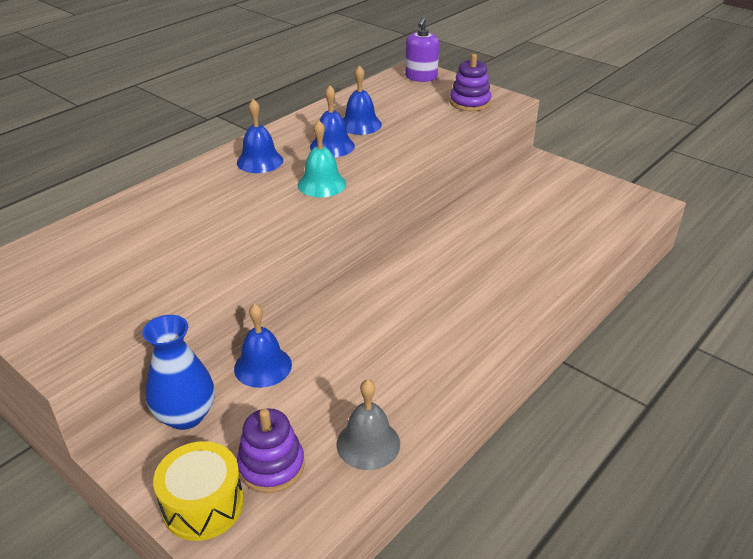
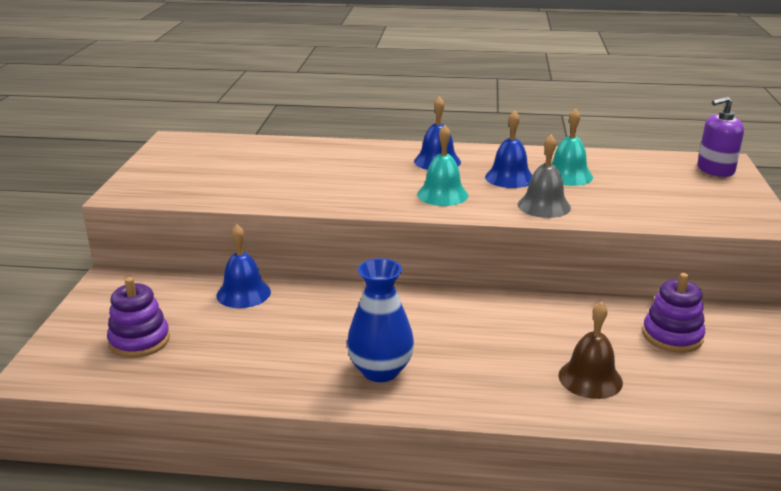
camera: 55 degrees right, 10 degrees down
(185, 415) = (163, 286): blue vase -> blue vase (380, 371)
(203, 505) = (82, 329): yellow drum -> none
(360, 124) = (568, 175): blue bell -> turquoise bell
(368, 444) = (198, 375): grey bell -> grey bell (544, 206)
(470, 102) = (715, 207): purple stacking toy -> purple stacking toy (672, 336)
(543, 252) = (590, 378): none -> brown bell

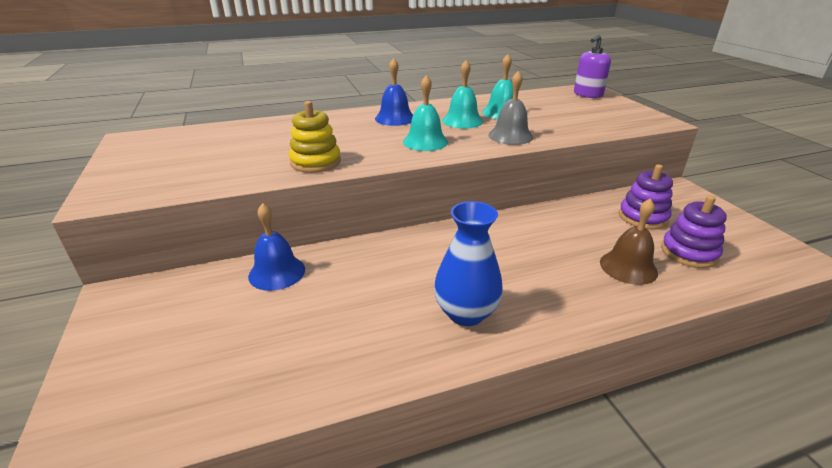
camera: 25 degrees left, 5 degrees up
(139, 341) = (190, 360): purple stacking toy -> purple stacking toy (689, 253)
(316, 195) = (315, 162): none -> yellow stacking toy
(509, 178) = (462, 121): blue bell -> turquoise bell

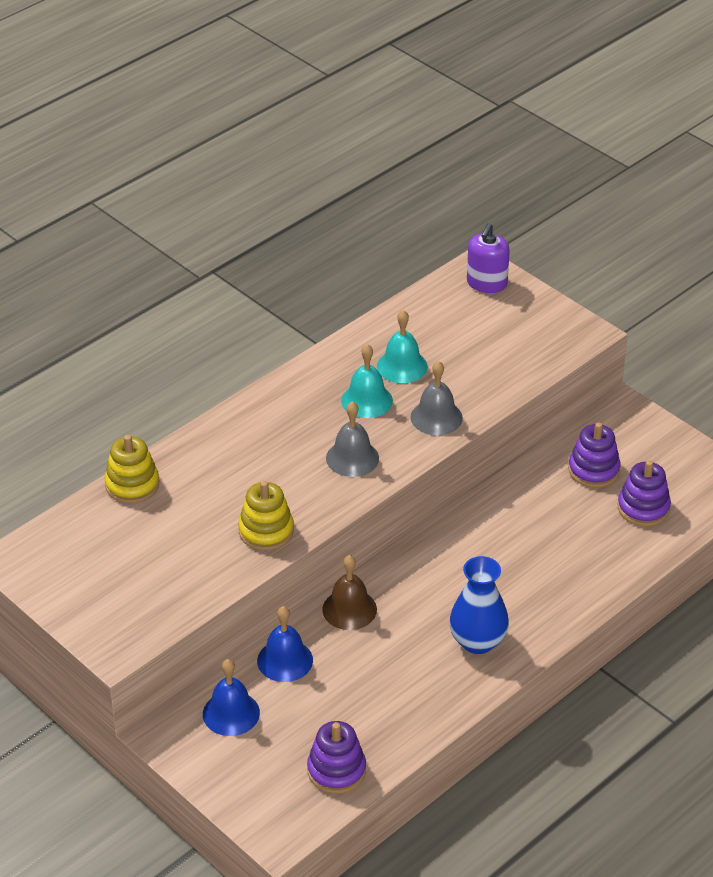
camera: 25 degrees left, 10 degrees up
(212, 394) = (336, 770): none -> purple stacking toy
(258, 125) = (132, 485): none -> yellow stacking toy
(395, 118) = (284, 419): blue bell -> blue bell (231, 713)
(425, 142) = (352, 458): turquoise bell -> grey bell
(628, 267) = (594, 545): brown bell -> brown bell (349, 609)

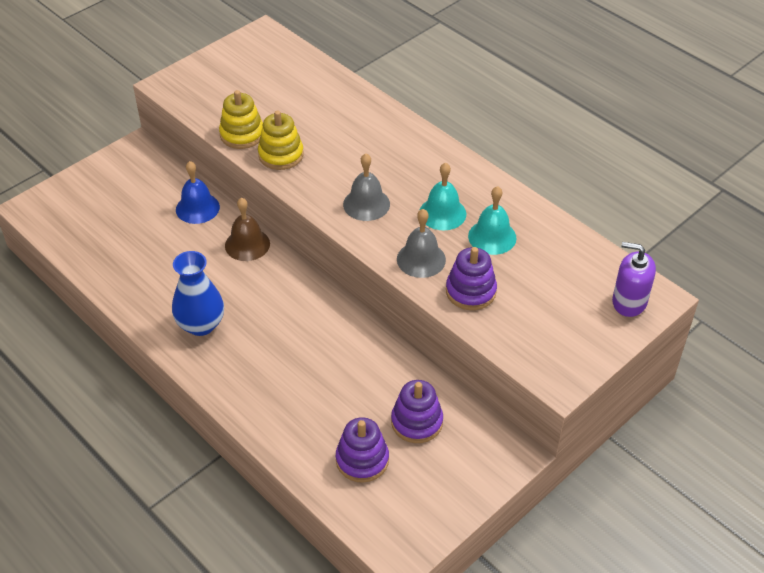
camera: 90 degrees right, 5 degrees up
(132, 485) = (337, 84): yellow stacking toy -> yellow stacking toy (242, 134)
(231, 713) = (150, 181): blue bell -> none
(336, 770) = (82, 237): purple stacking toy -> purple stacking toy (470, 291)

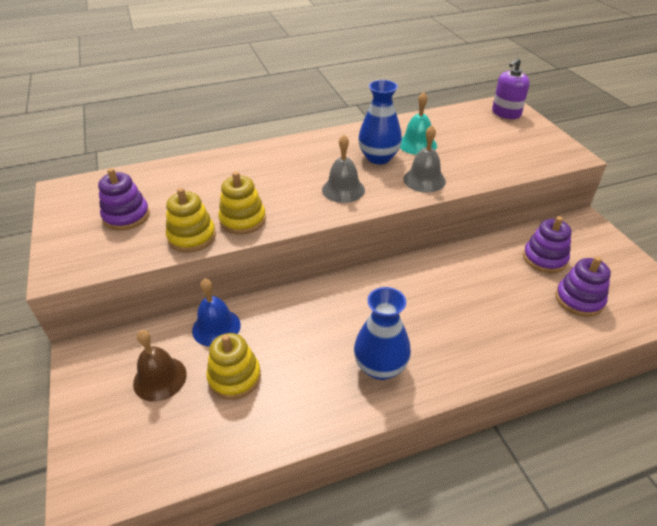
camera: 65 degrees left, 5 degrees down
(152, 239) = (234, 377): none -> yellow stacking toy
(247, 244) = (292, 304): brown bell -> brown bell (160, 378)
(442, 213) = (378, 158): turquoise bell -> blue vase
(470, 291) = (470, 167): purple stacking toy -> purple stacking toy (126, 216)

